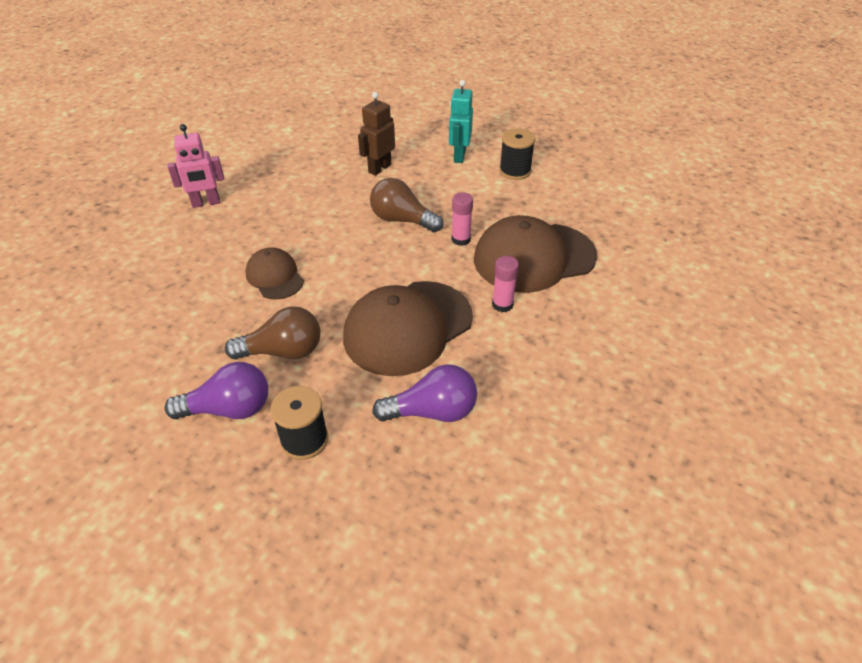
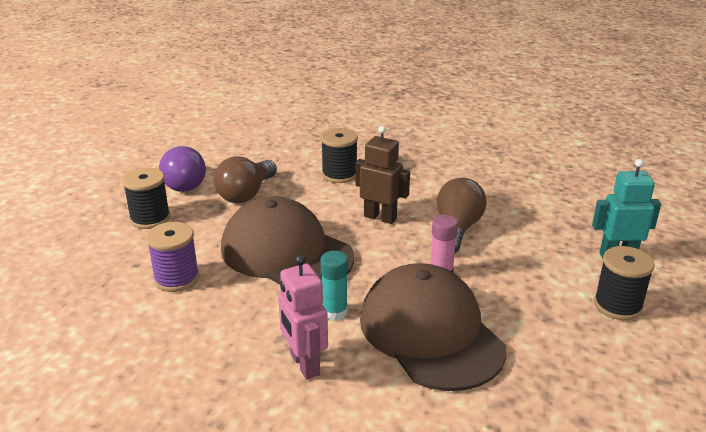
camera: 80 degrees right, 15 degrees down
(206, 203) = (428, 127): pink robot -> pink robot (304, 364)
(275, 276) = (339, 175): brown cap -> black spool
(283, 351) = (246, 194): brown light bulb -> brown light bulb turned 45 degrees clockwise
(379, 168) = (546, 203): brown robot -> brown robot (380, 217)
(432, 411) = (176, 279): purple light bulb -> purple spool
(502, 304) = (335, 312): pink glue stick -> turquoise glue stick

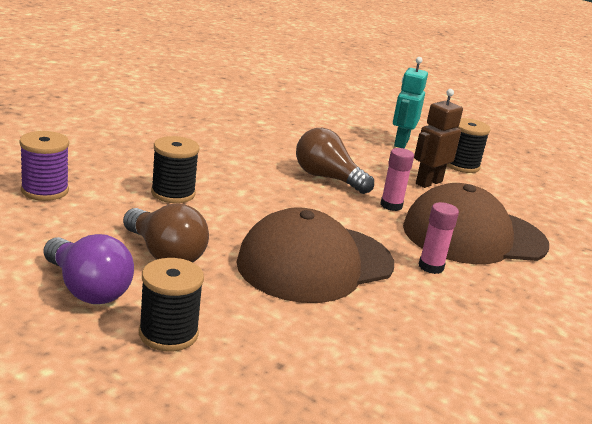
camera: 75 degrees left, 5 degrees down
(176, 279) = (330, 341): purple spool -> purple spool (45, 190)
(183, 182) = (87, 289): purple light bulb -> purple light bulb turned 45 degrees clockwise
(304, 364) = (503, 301): pink robot -> none
(335, 312) = (431, 267): turquoise glue stick -> pink glue stick
(380, 217) = (281, 201): brown robot -> brown robot (428, 182)

